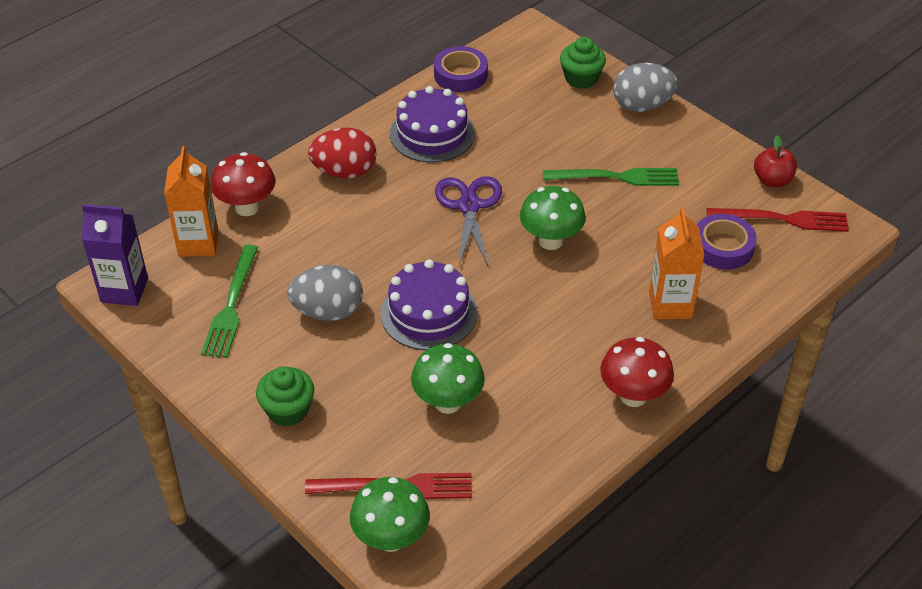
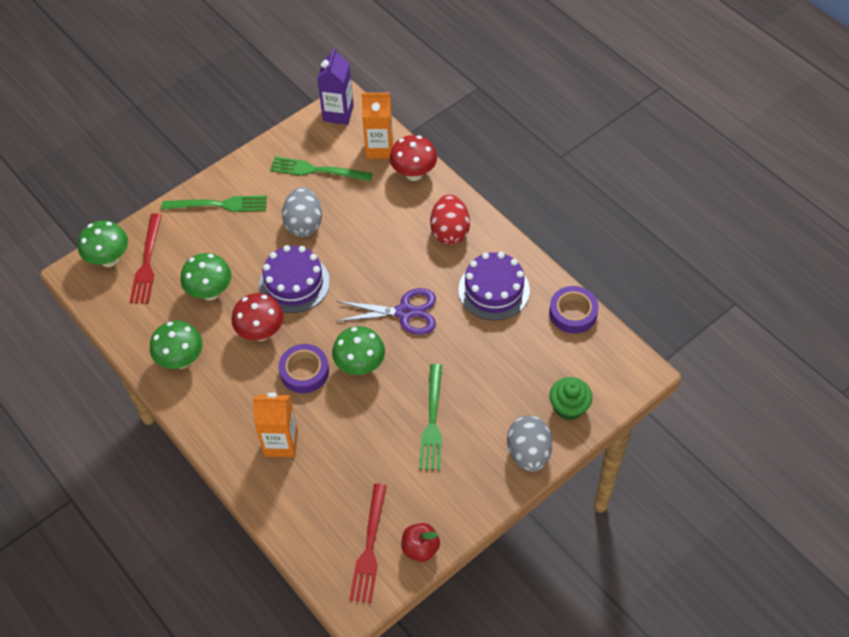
camera: 95 degrees right, 10 degrees up
(288, 410) = (220, 204): green cupcake -> green fork
(564, 421) = (181, 360): none -> green mushroom
(633, 396) = (195, 406): red mushroom -> red mushroom (261, 332)
(723, 247) = (340, 492): purple tape -> purple tape (304, 371)

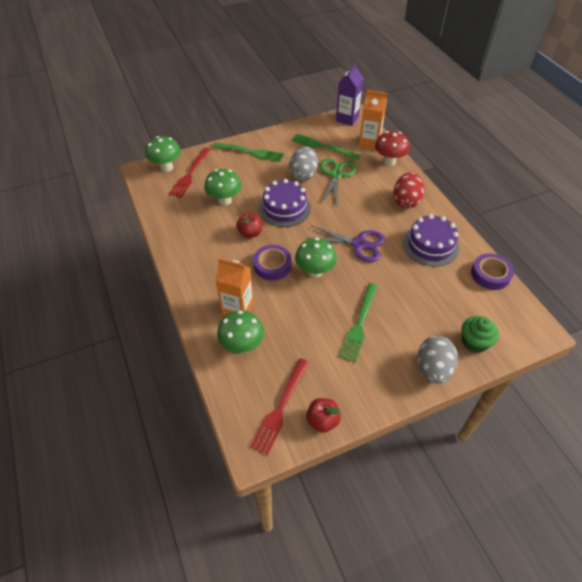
camera: 15 degrees right, 5 degrees down
(181, 360) = (188, 237): green mushroom -> green mushroom (242, 345)
(261, 332) = (250, 233): red mushroom -> red apple
(348, 213) = (336, 175): none -> green scissors

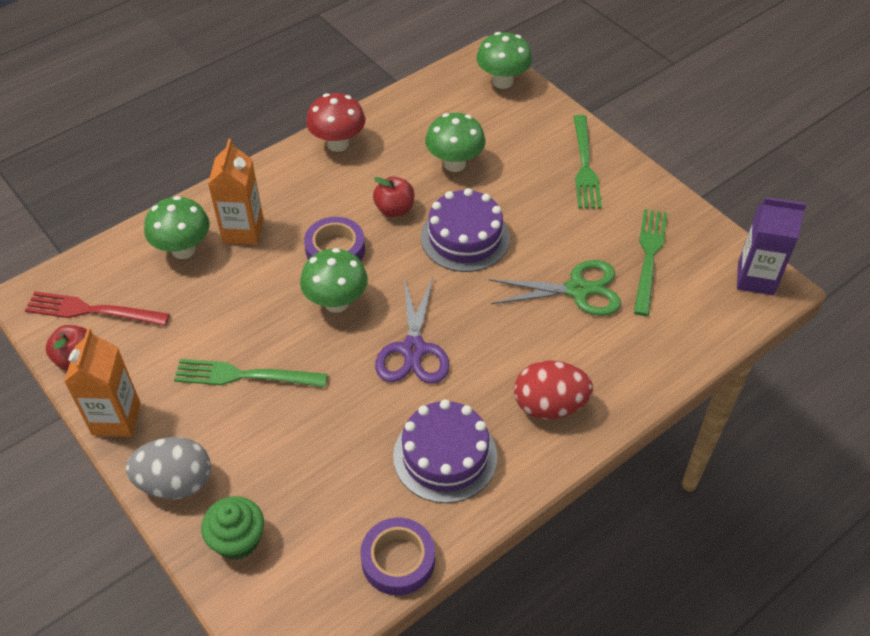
camera: 75 degrees right, 0 degrees up
(190, 175) = (497, 111): red fork -> none
(303, 175) = (557, 245): grey egg -> none
(369, 143) = (696, 325): orange carton -> orange carton (116, 418)
(389, 162) = (654, 365): red mushroom -> red mushroom (338, 144)

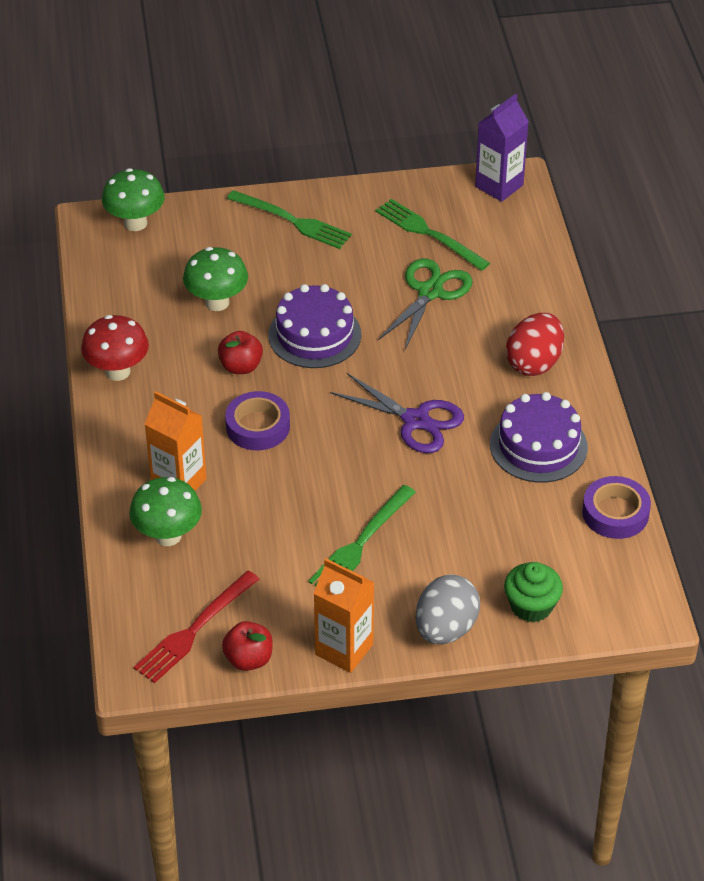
camera: 60 degrees left, 5 degrees down
(336, 302) = (323, 450): green mushroom -> none

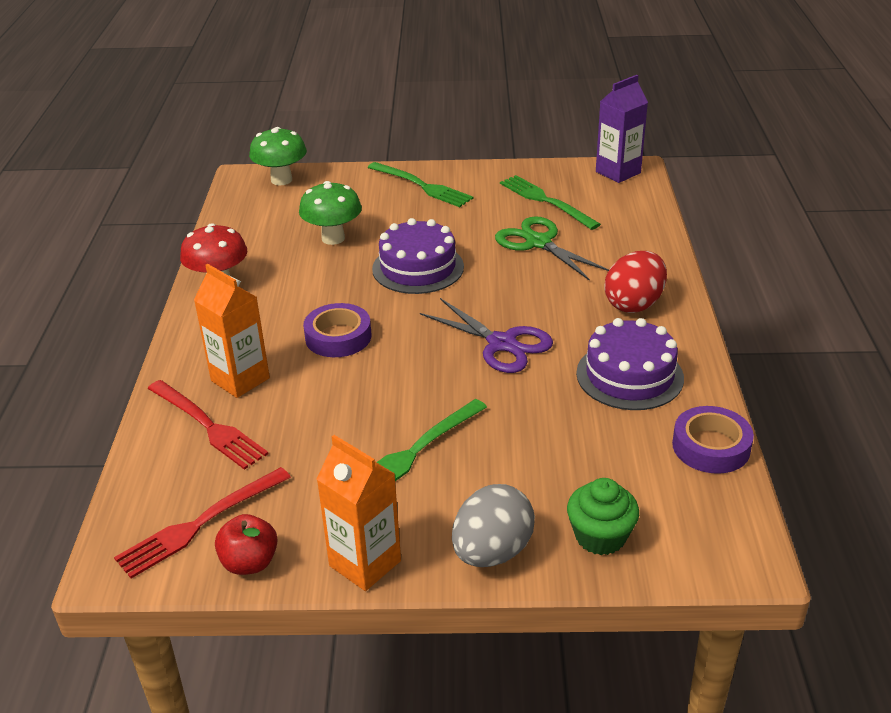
camera: 10 degrees right, 10 degrees down
(168, 535) = (209, 426): green mushroom -> red fork
(241, 366) = (338, 287): red apple -> none
(430, 292) = (538, 243): green scissors -> green scissors turned 75 degrees counterclockwise

